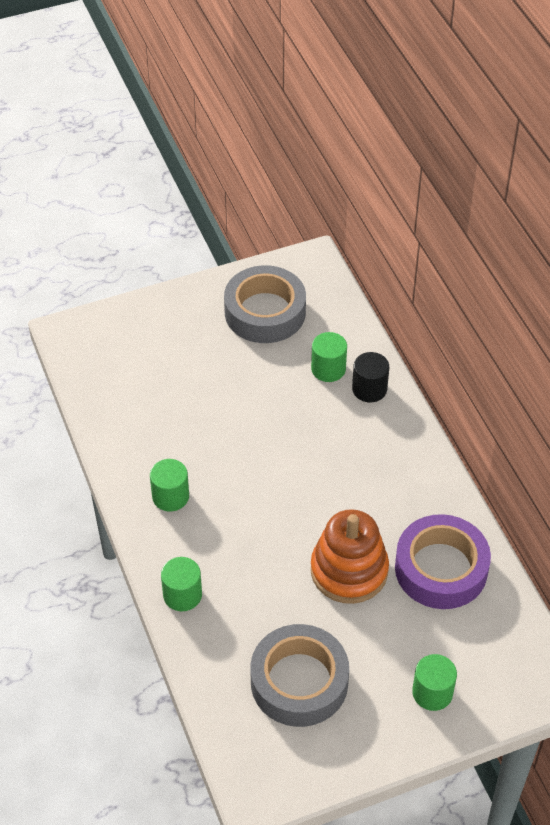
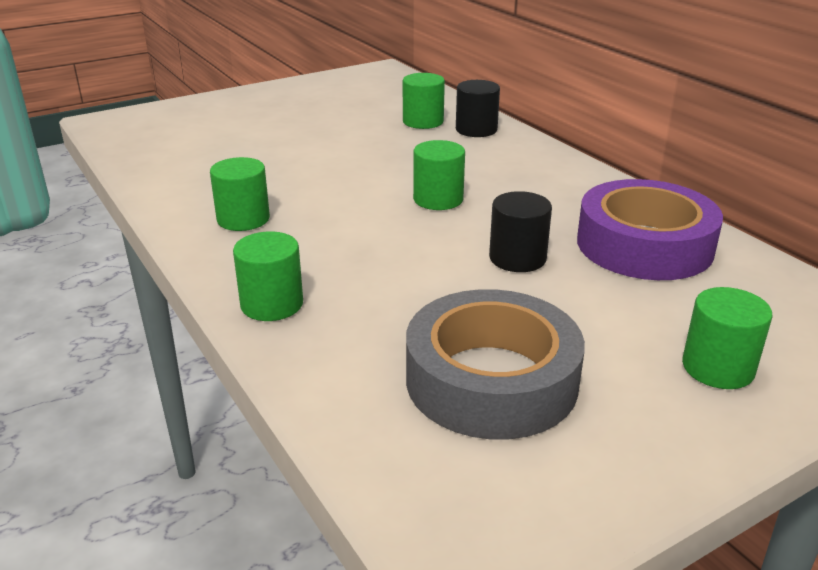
camera: 10 degrees left, 20 degrees down
(265, 312) = (339, 96): grey tape -> none
(313, 491) = (438, 199): none -> green cylinder
(349, 571) = (517, 258): orange stacking toy -> black cylinder

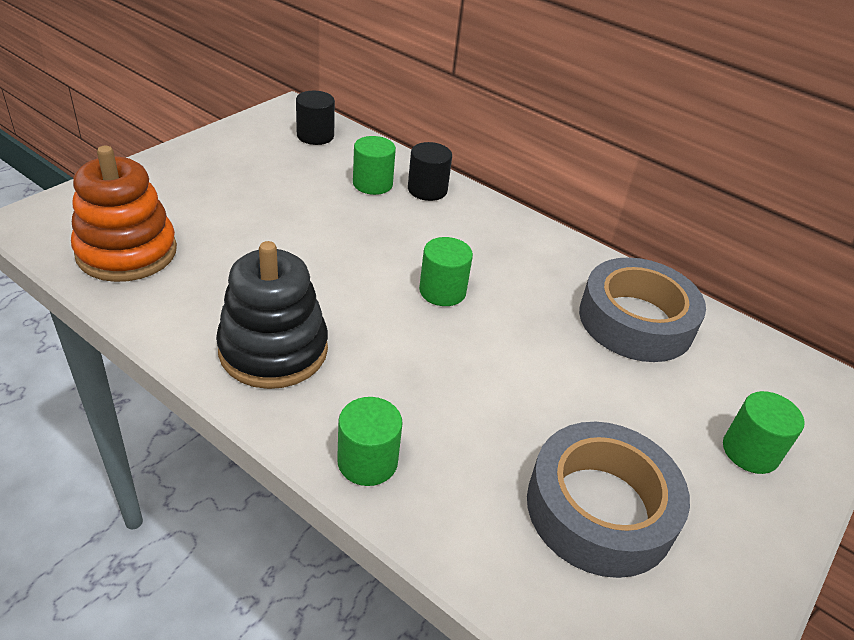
camera: 25 degrees left, 10 degrees up
(167, 146) = (127, 252): none -> orange stacking toy
(243, 219) = (273, 350): green cylinder -> black stacking toy
(517, 258) = (547, 356): black cylinder -> black cylinder (315, 136)
(644, 245) = (635, 321): purple tape -> grey tape

